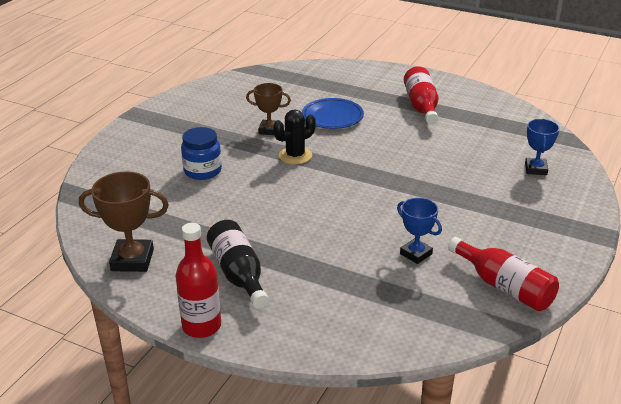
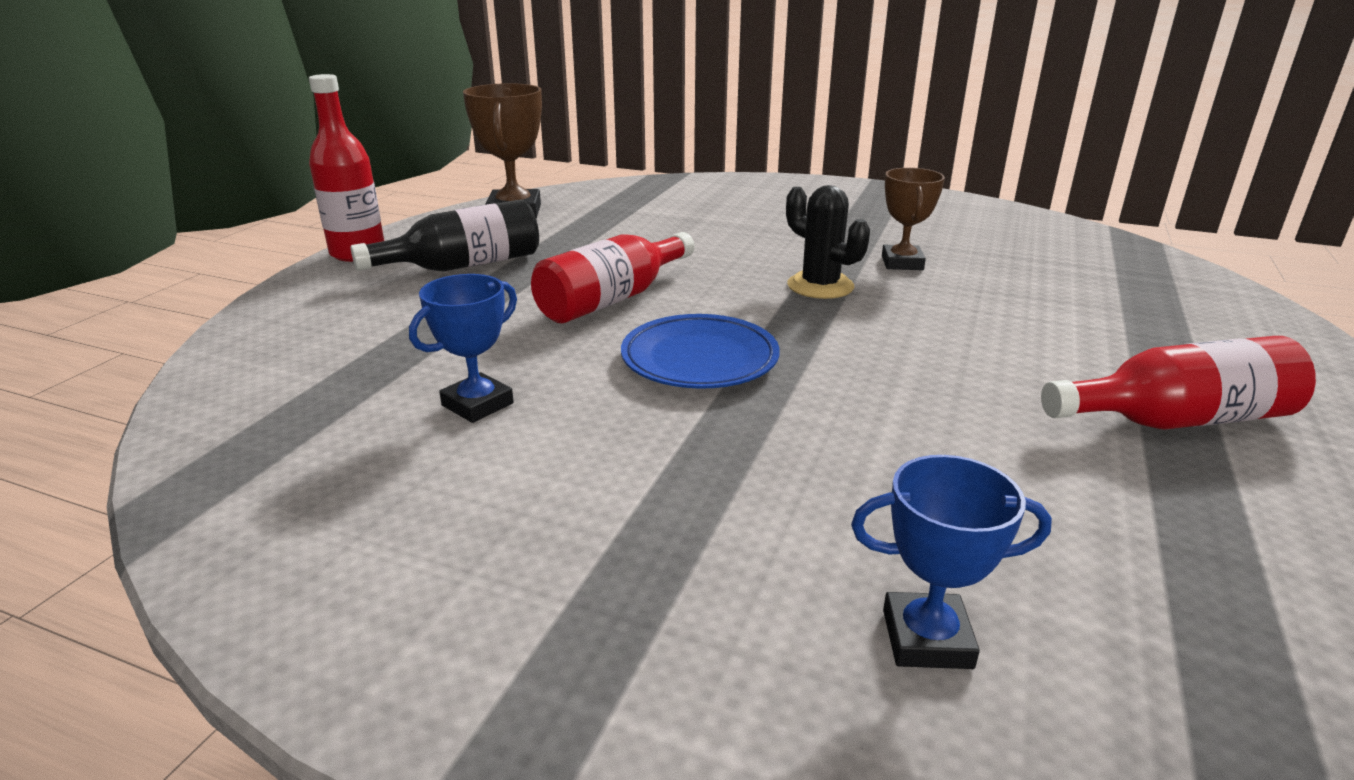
camera: 85 degrees right, 5 degrees down
(202, 171) = (741, 229): blue jar -> none
(332, 117) = (1003, 313): blue plate -> blue plate (699, 359)
(504, 287) = (311, 519): red bottle -> red bottle (612, 299)

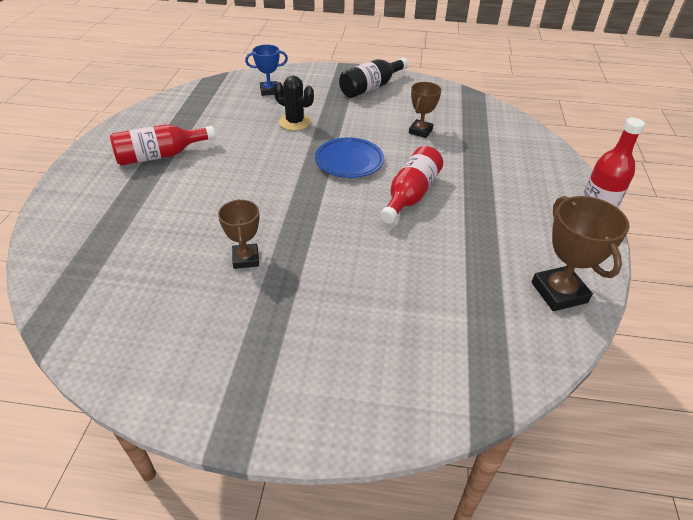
camera: 165 degrees right, 15 degrees up
(463, 265) = (517, 213): black bottle -> black bottle (371, 87)
(477, 404) = (420, 131): blue trophy -> brown trophy
(820, 286) = (300, 224): black cactus -> black cactus (295, 122)

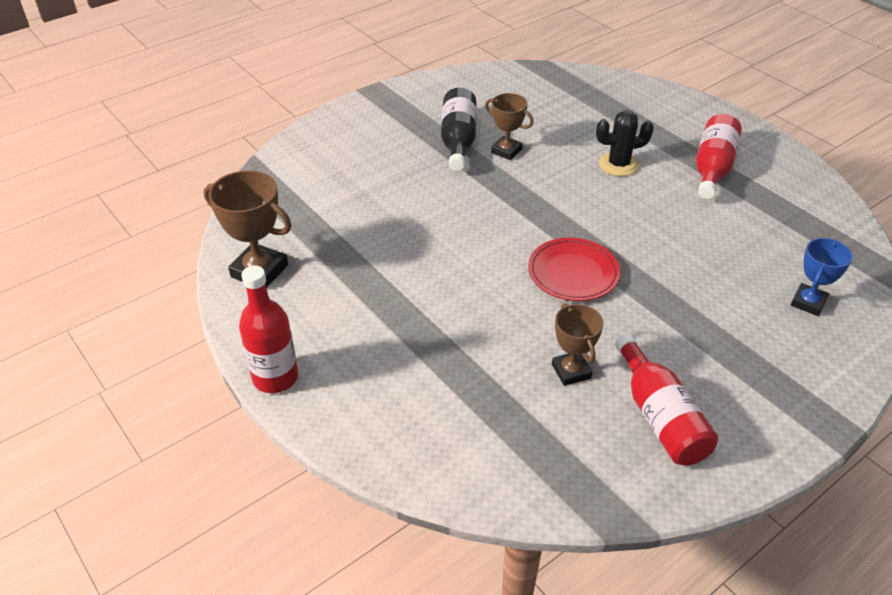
camera: 135 degrees right, 0 degrees up
(295, 122) = (699, 280): black cactus -> black cactus (618, 164)
(349, 161) = (573, 273): blue plate -> red plate
(371, 87) = (737, 408): black bottle -> black bottle (458, 141)
(410, 195) = (470, 277): red bottle -> red bottle (659, 416)

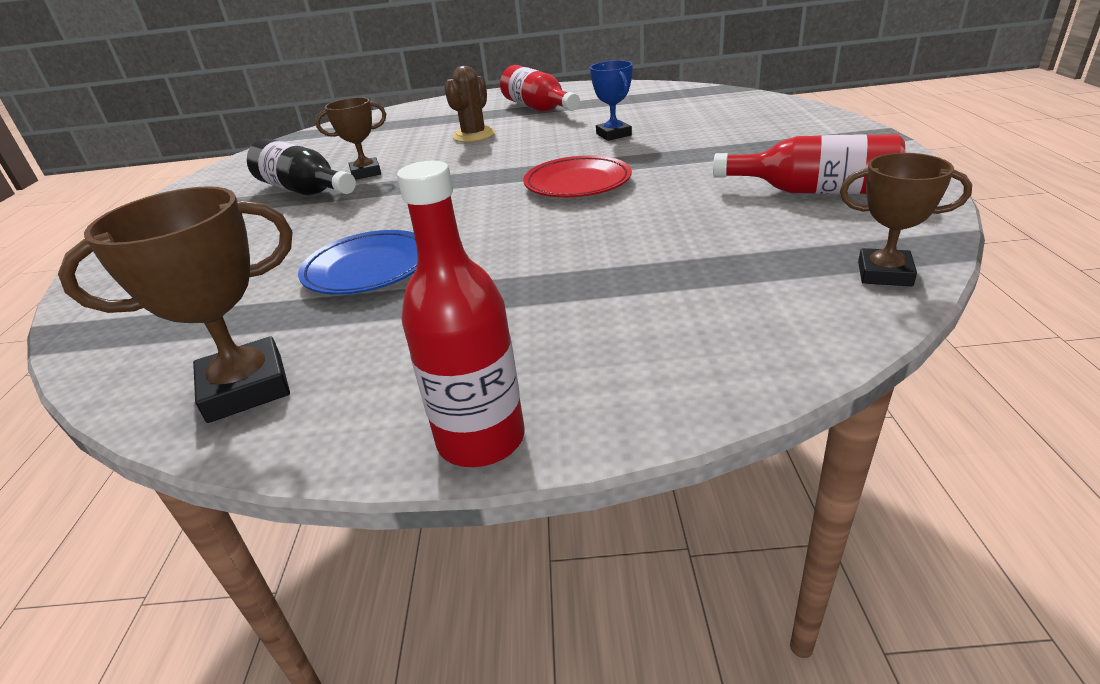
camera: 50 degrees left, 10 degrees down
(386, 241) = (368, 269): none -> blue plate
(571, 371) = (711, 216): brown trophy -> brown trophy (884, 274)
(618, 164) = (474, 135): black cactus -> brown cactus
(808, 302) = (730, 113): blue trophy -> blue trophy (613, 134)

